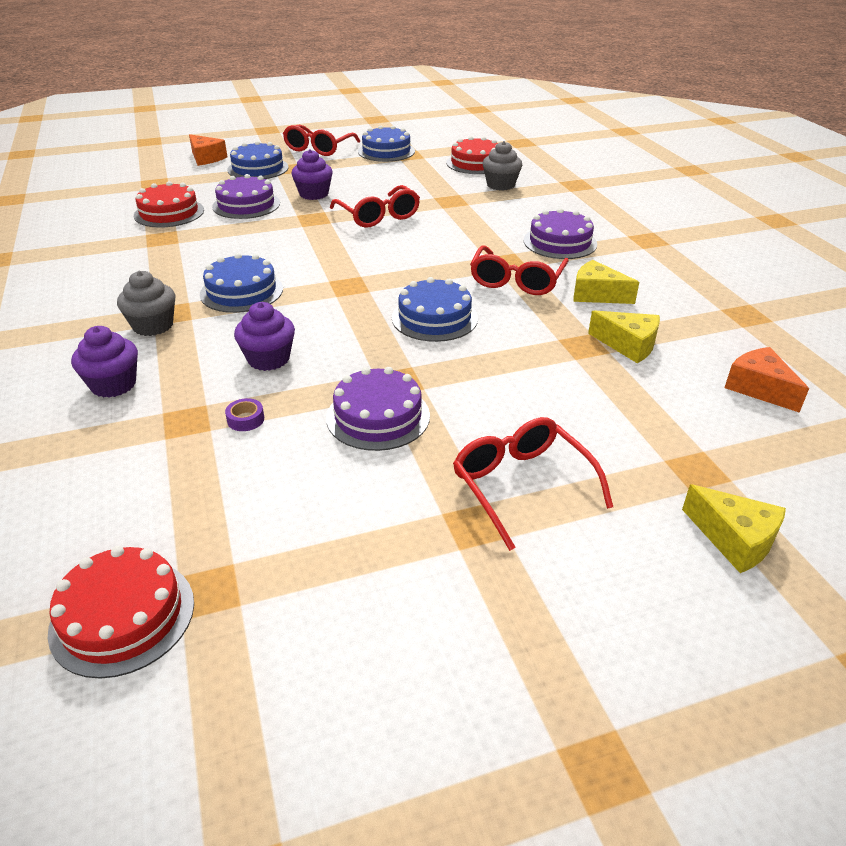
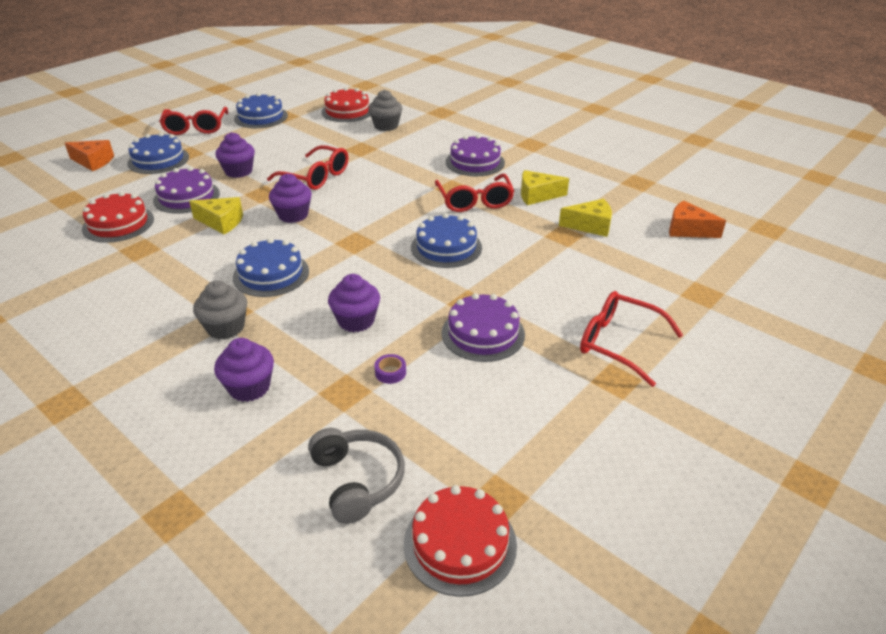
camera: 30 degrees left, 0 degrees up
(104, 508) = (357, 480): none -> grey headphones
(319, 245) = (293, 215): none -> purple cupcake
(734, 539) = (756, 328): yellow cheese -> yellow cheese (221, 222)

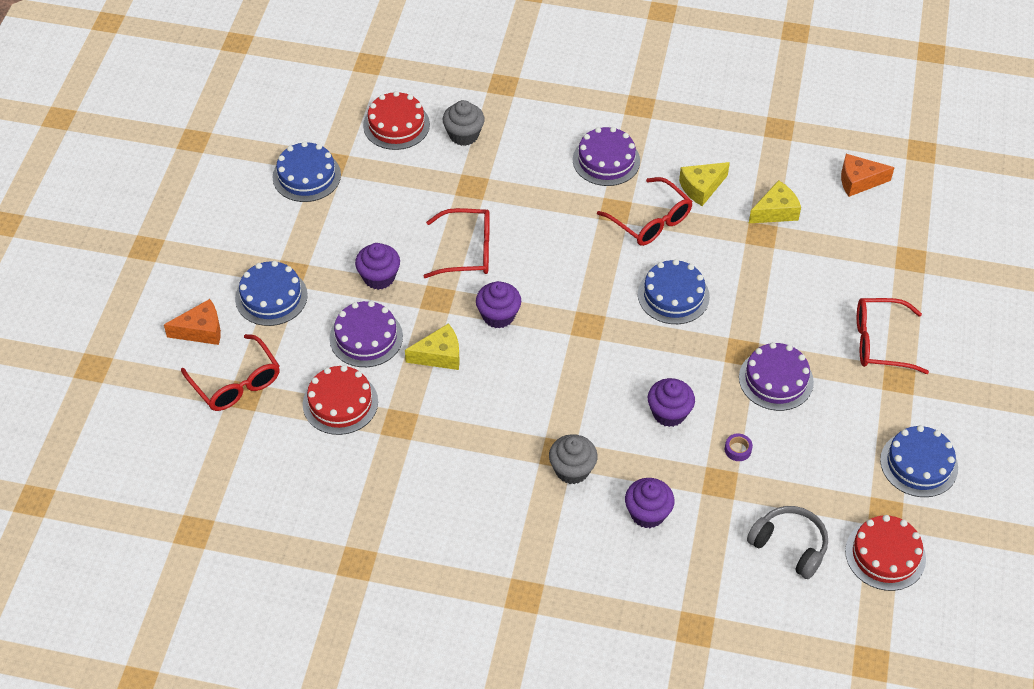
camera: 30 degrees left, 15 degrees up
(195, 128) = (251, 226): red glasses -> red glasses (236, 383)
(271, 274) = (551, 397): blue cake -> blue cake (919, 464)

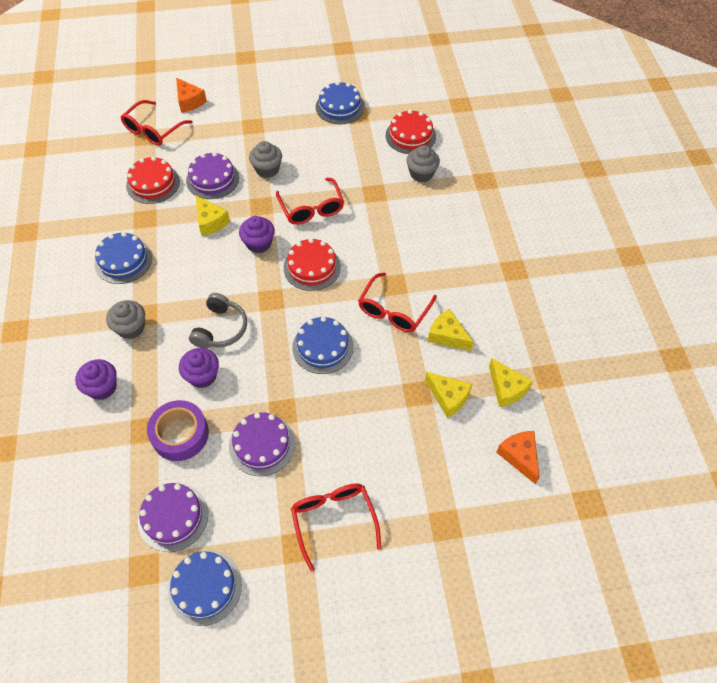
camera: 70 degrees right, 5 degrees up
(271, 297) = (229, 123): blue cake -> blue cake (123, 260)
(379, 277) = (267, 169): purple cupcake -> grey cupcake
(606, 160) = (443, 264): purple cake -> purple cake (173, 517)
(738, 450) = (180, 434): purple tape -> purple tape, size x2.46
(782, 164) = (506, 388): none -> yellow cheese
(789, 546) = (92, 498): grey headphones -> grey headphones (221, 329)
(885, 555) = (98, 580): red cake -> red cake (312, 267)

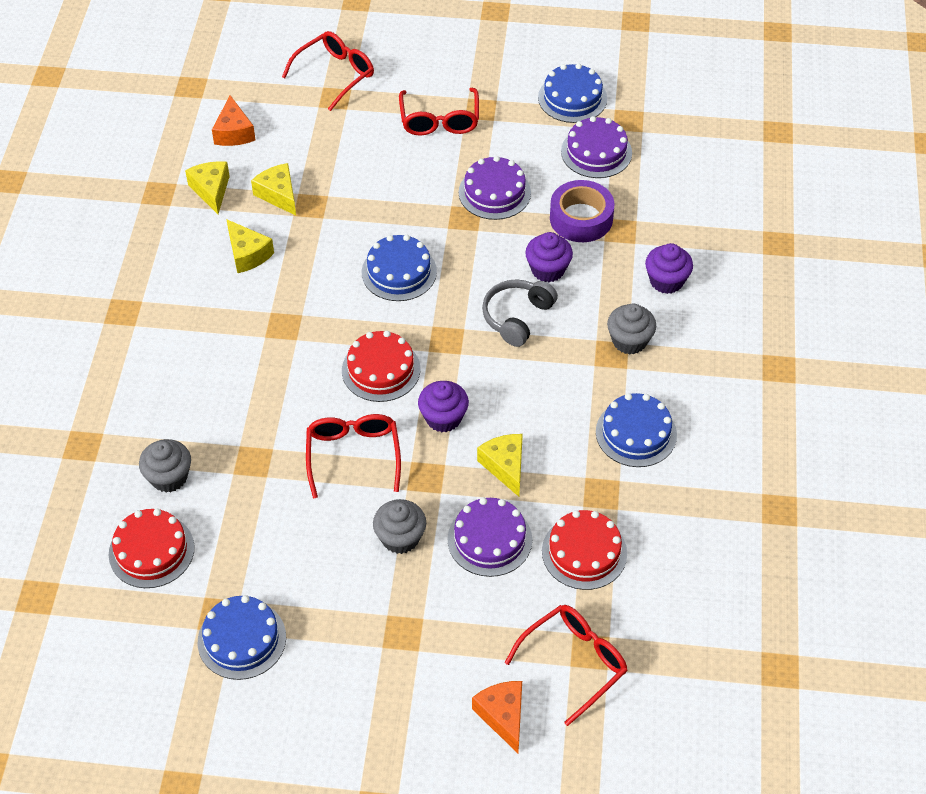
camera: 165 degrees left, 5 degrees down
(393, 311) = (298, 294): red glasses -> red glasses (335, 74)

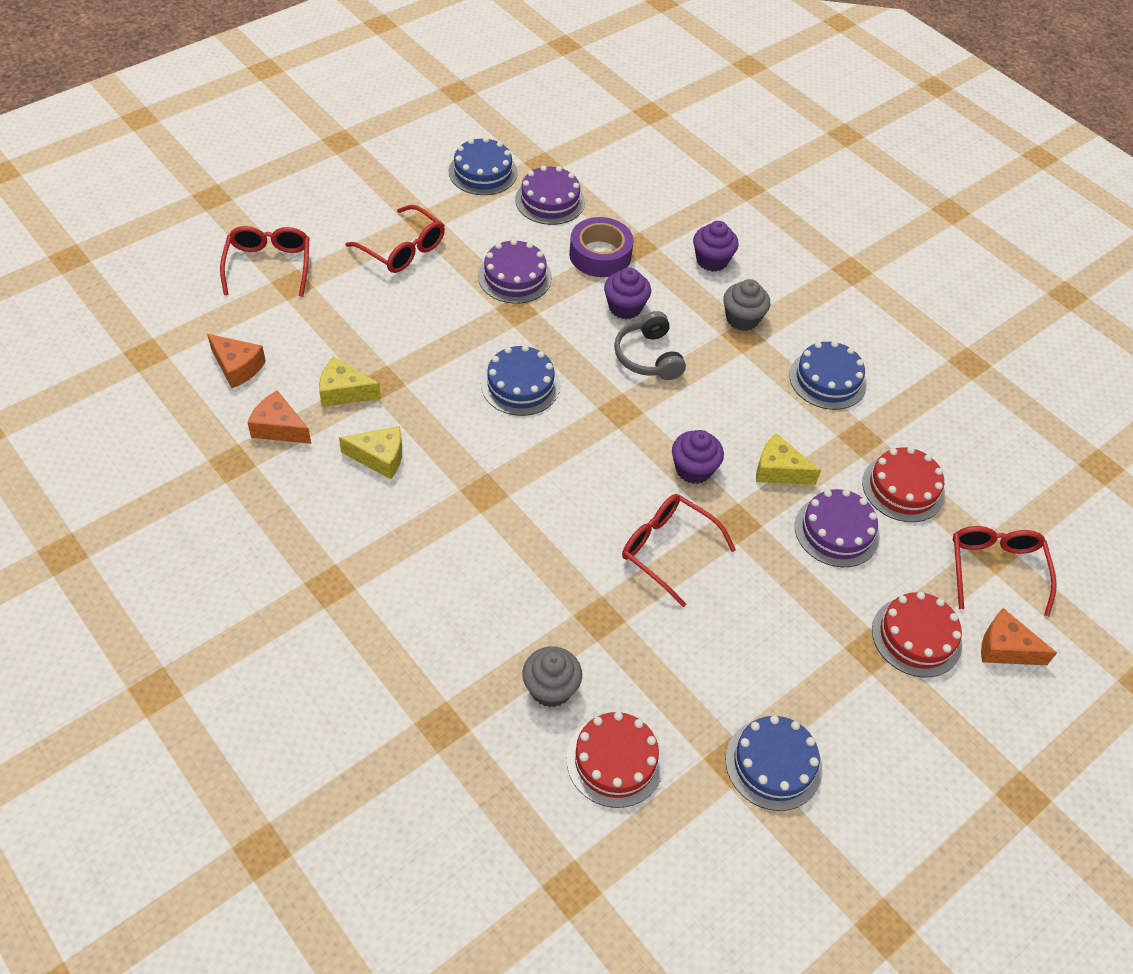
camera: 50 degrees left, 0 degrees up
(211, 190) = (279, 428): yellow cheese -> orange cheese
(381, 370) = (603, 469): red cake -> red cake (916, 637)
(400, 538) = (779, 582): grey cupcake -> none

